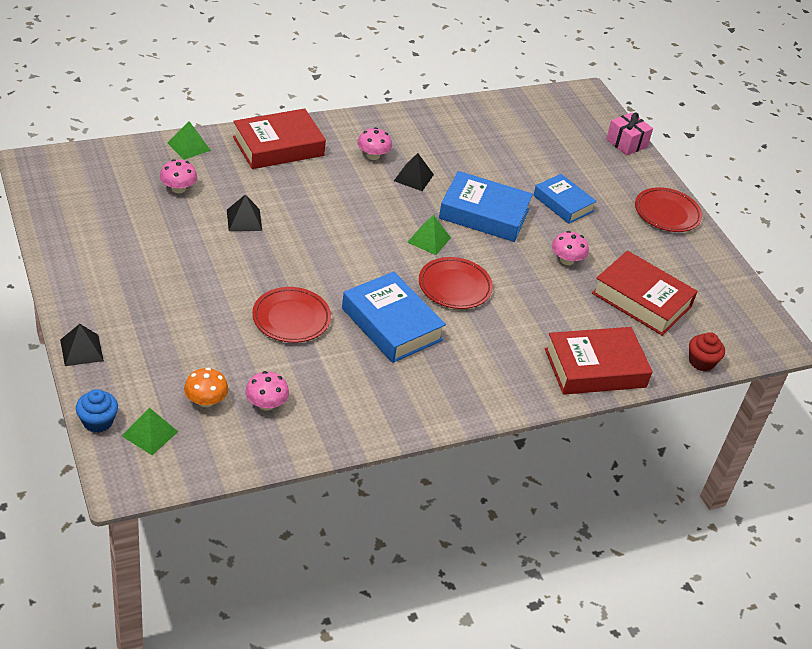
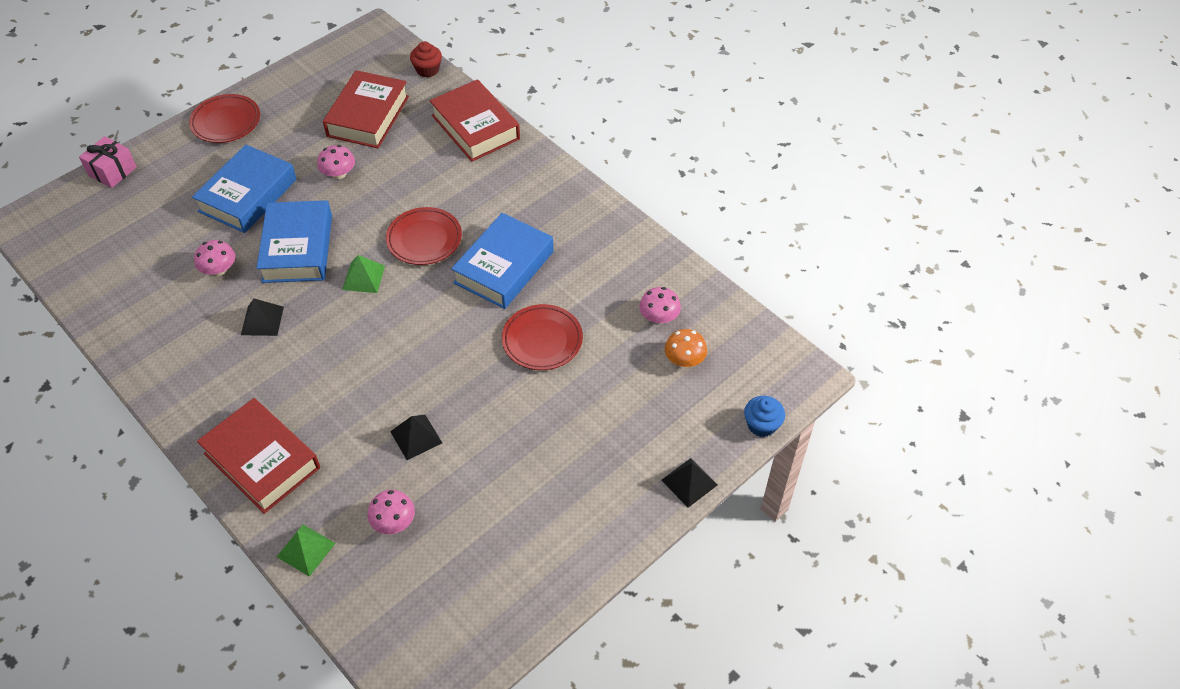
camera: 105 degrees left, 10 degrees up
(150, 433) = (747, 382): green pyramid -> none
(373, 155) = (237, 368): pink mushroom -> pink mushroom (219, 269)
(563, 203) = (248, 195): blue book -> blue book, size x1.52

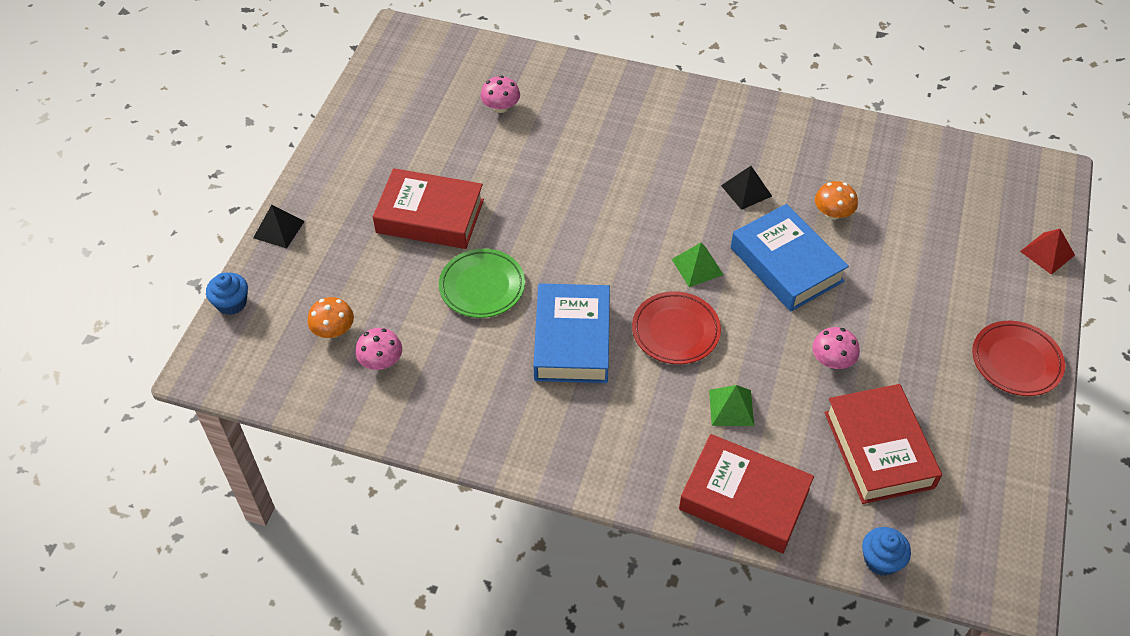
camera: 150 degrees right, 0 degrees up
(112, 171) = (1047, 253): pink gift -> red pyramid
(219, 269) = (833, 213): pink mushroom -> orange mushroom
(248, 195) = (892, 292): blue book -> none
(262, 461) = (636, 100): red book -> red book (430, 216)
(306, 549) = (549, 67): green pyramid -> green pyramid (731, 407)
(416, 437) = (531, 165): black pyramid -> none
(427, 70) = (881, 560): red cupcake -> blue cupcake
(542, 340) = (482, 286): red plate -> green plate

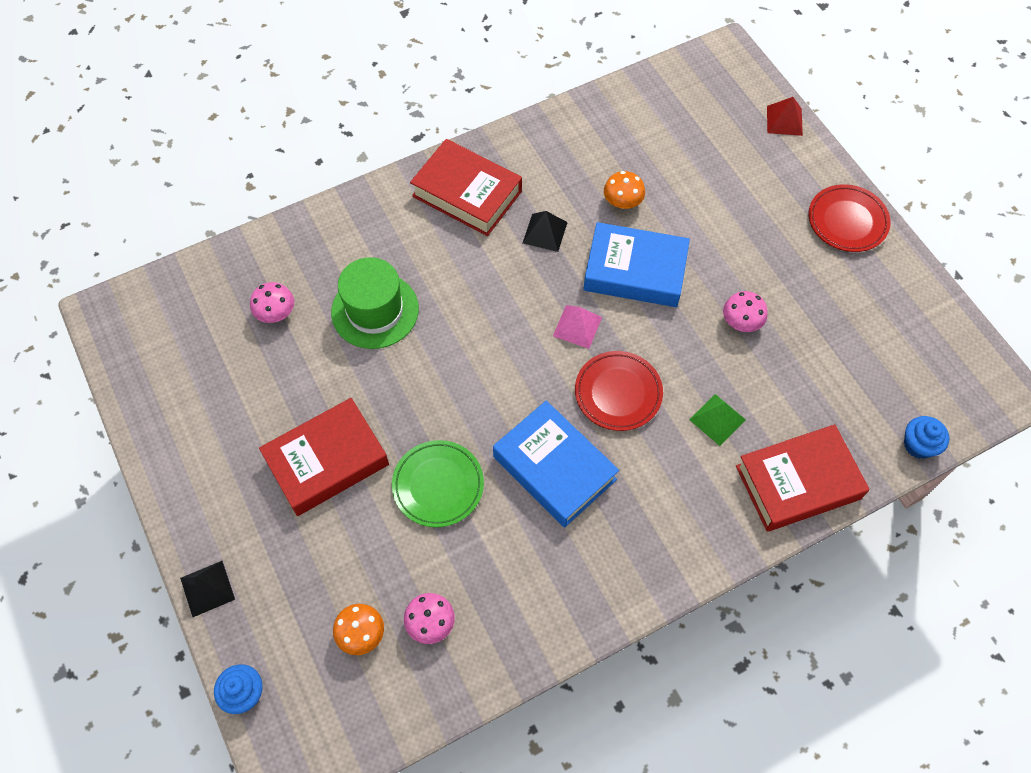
camera: 45 degrees left, 10 degrees up
(566, 152) = (375, 310): none -> green hat
(697, 266) = (577, 326): green pyramid -> pink pyramid
(878, 449) = (836, 364): red book -> red book (467, 194)

